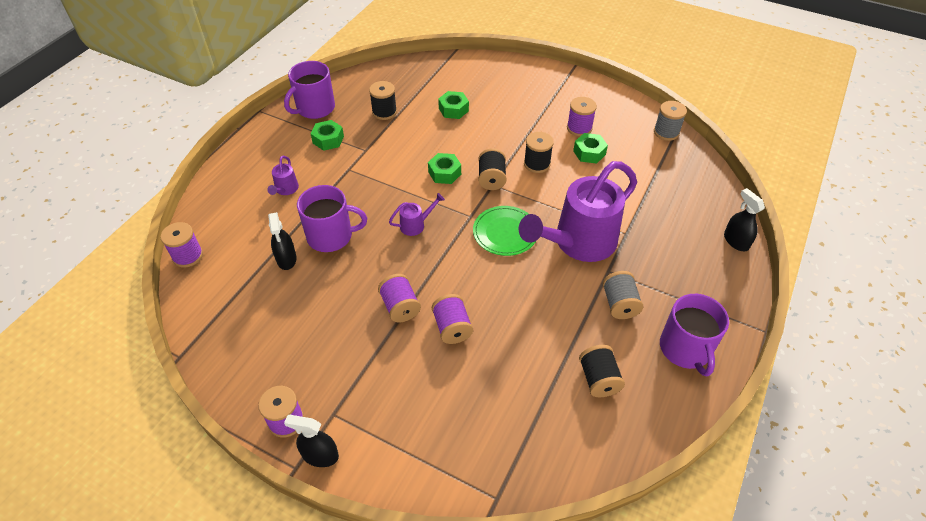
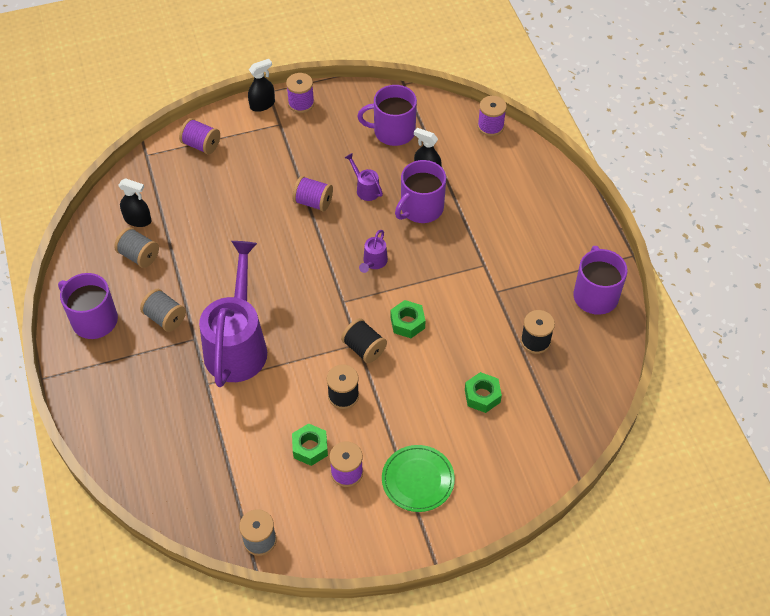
camera: 135 degrees right, 5 degrees up
(257, 316) = (393, 131): none -> purple mug
(285, 189) = (503, 213): purple watering can -> purple watering can (365, 189)
(328, 140) = (538, 276): green nut -> none
(452, 327) = (265, 215): purple spool -> purple spool (201, 145)
(505, 232) = (301, 309): green plate -> green plate (418, 480)
(598, 379) = (139, 256): black spool -> grey spool
(736, 241) = (109, 449): black spray bottle -> black spray bottle (138, 220)

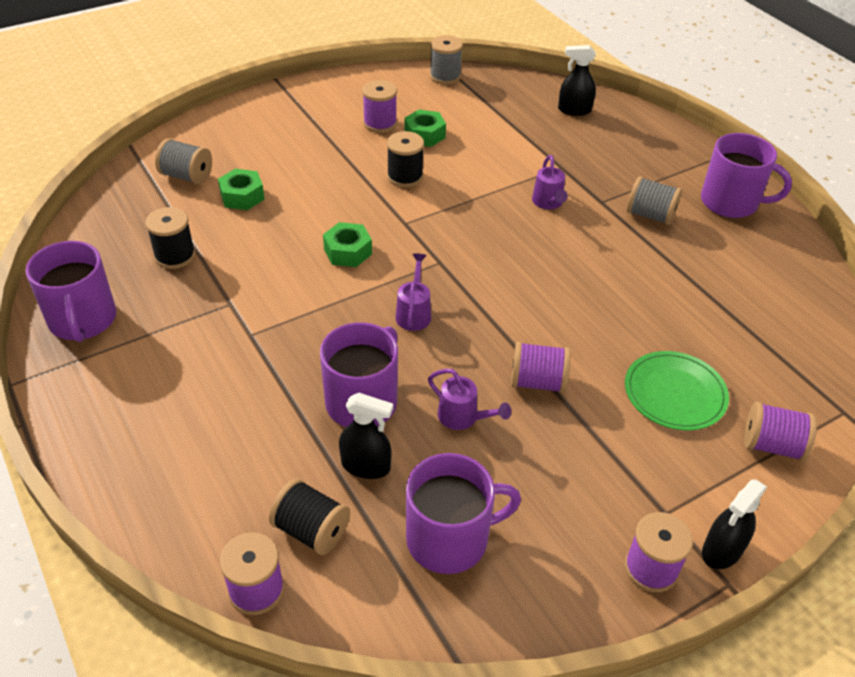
camera: 165 degrees right, 10 degrees down
(138, 220) = (774, 315): black spray bottle -> black spray bottle (574, 110)
(139, 256) = (735, 273): grey spool -> grey spool (187, 176)
(237, 345) = (548, 203): purple watering can -> purple watering can, size x0.40
(364, 348) = (395, 219): black spool -> black spool (311, 530)
(418, 480) = (305, 127): green plate -> green plate (675, 393)

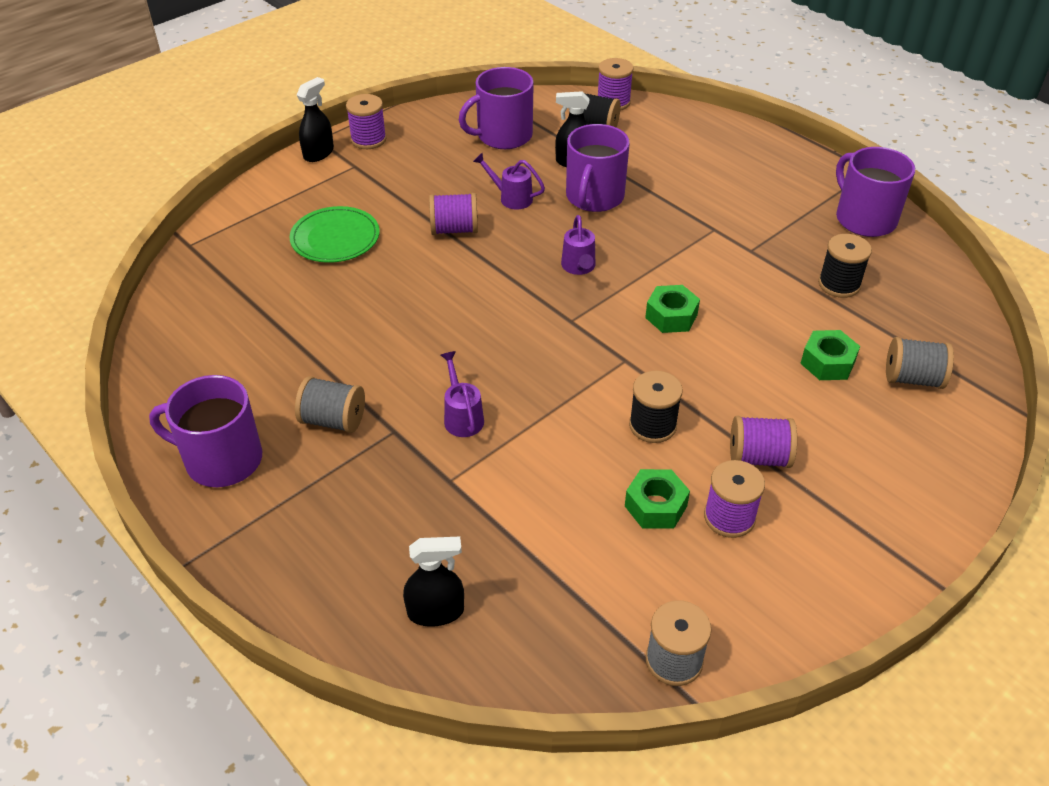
camera: 170 degrees right, 0 degrees up
(772, 445) = (262, 214): purple spool -> purple spool (759, 457)

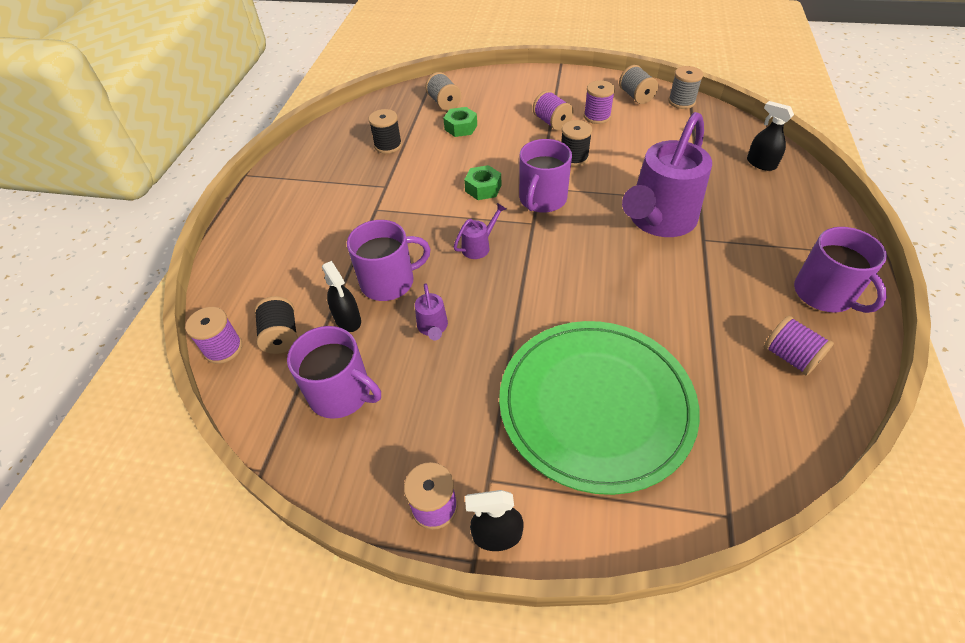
camera: 125 degrees left, 5 degrees up
(333, 420) = (734, 268): grey spool -> grey spool (636, 96)
(335, 238) = (595, 405): green plate -> green plate, size x2.06
(454, 229) = (505, 335): purple spool -> purple spool (790, 356)
(462, 417) = (658, 221): purple watering can -> purple watering can, size x2.49
(655, 506) = (619, 136): green nut -> none
(864, 218) = (308, 159): purple mug -> purple mug (542, 199)

